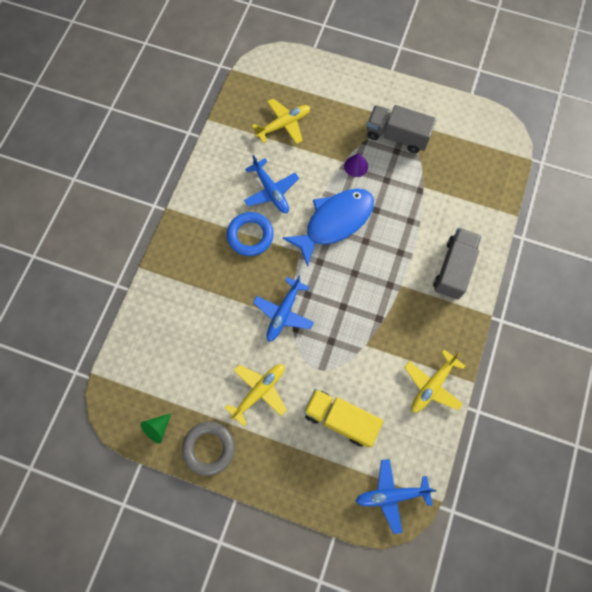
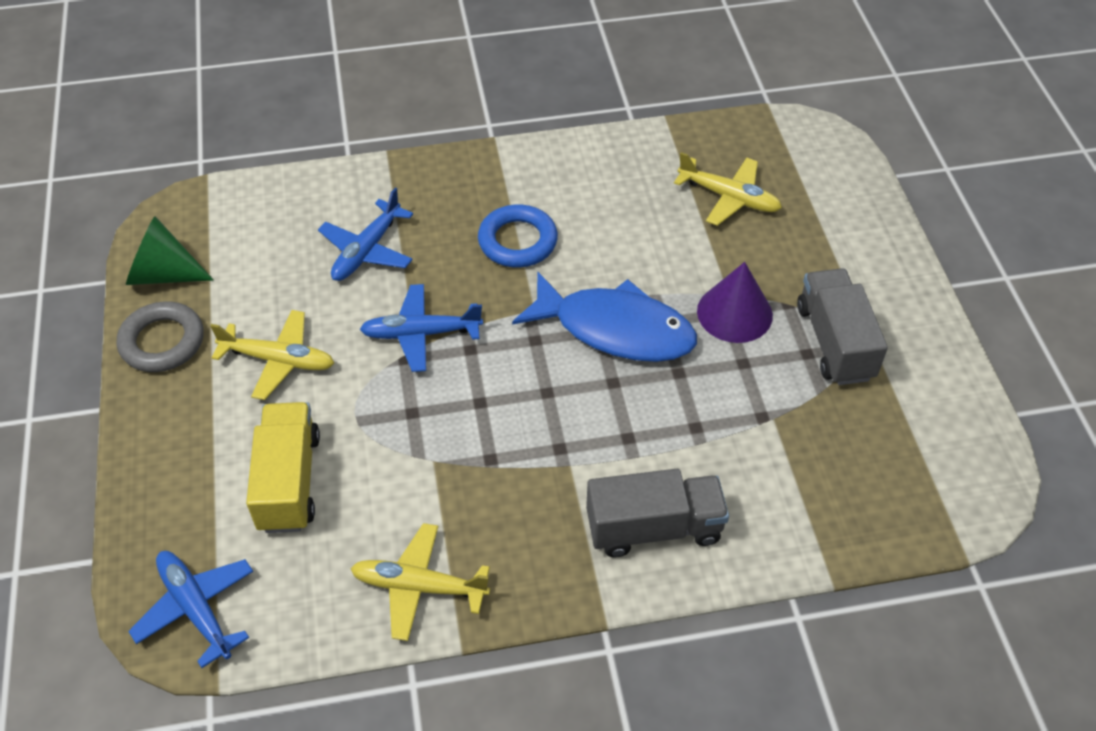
camera: 60 degrees right, 20 degrees down
(157, 429) = (163, 274): green cone -> green cone, size x1.67
(271, 191) = (607, 232): blue plane -> blue plane (367, 250)
(356, 166) = (734, 313): purple cone -> purple cone, size x1.67

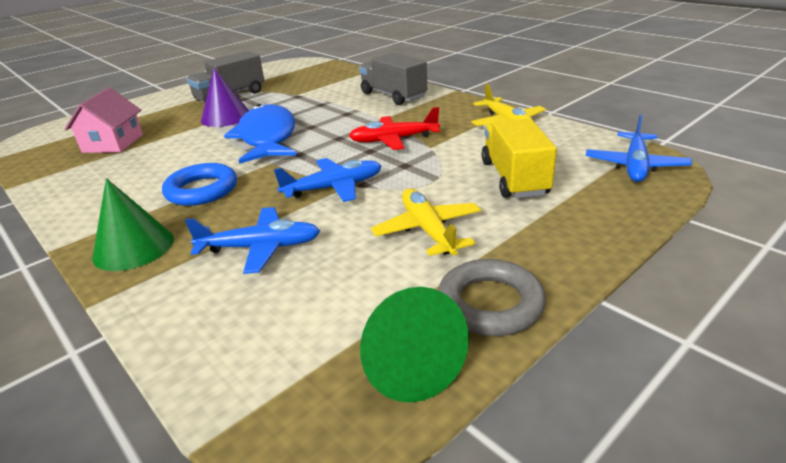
camera: 120 degrees left, 20 degrees down
(289, 482) = (514, 178): yellow truck -> yellow truck turned 120 degrees clockwise
(421, 334) = (333, 188): blue plane -> blue plane turned 75 degrees counterclockwise
(447, 181) = (133, 247): none -> green cone
(487, 439) = (394, 140): none -> red plane
(728, 197) = (113, 143): yellow plane -> pink house

